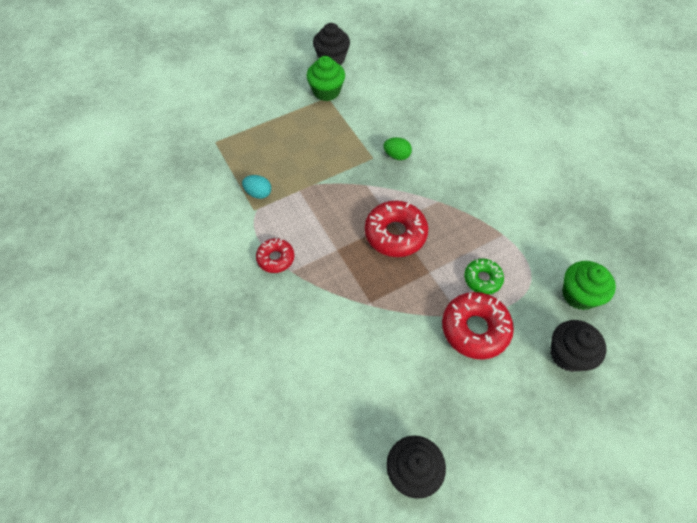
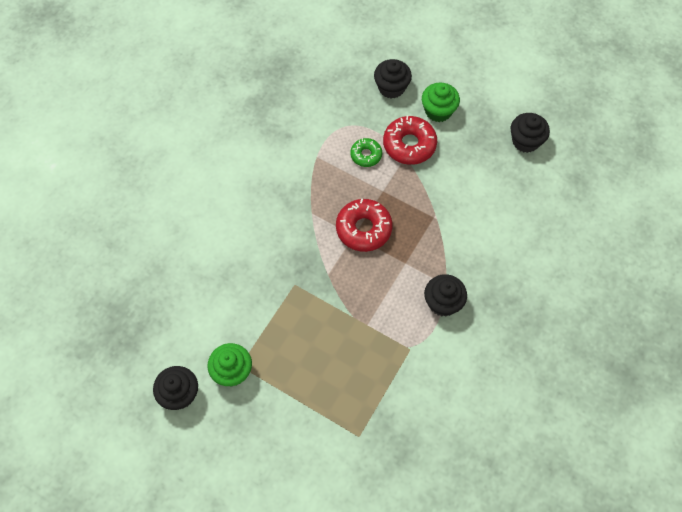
camera: 120 degrees left, 5 degrees up
(258, 193) = (391, 356): turquoise egg -> none
(275, 258) = (443, 302): red donut -> black cupcake
(396, 155) = (280, 266): green egg -> none
(579, 295) = (340, 94): green cupcake -> green cupcake (438, 111)

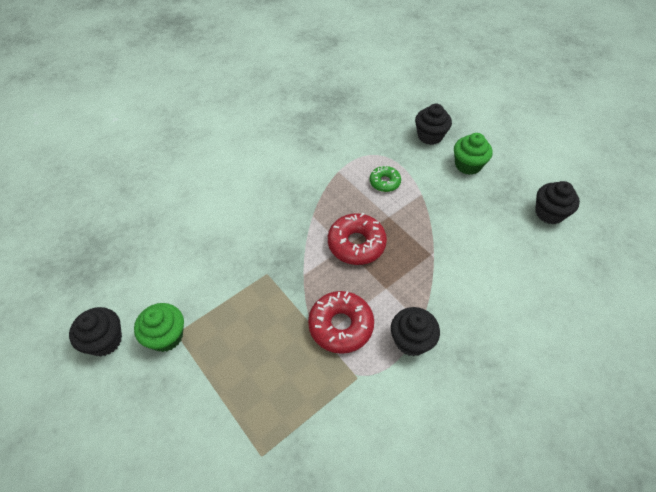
camera: 20 degrees right, 10 degrees down
(409, 145) = (429, 185): red donut -> red donut (340, 326)

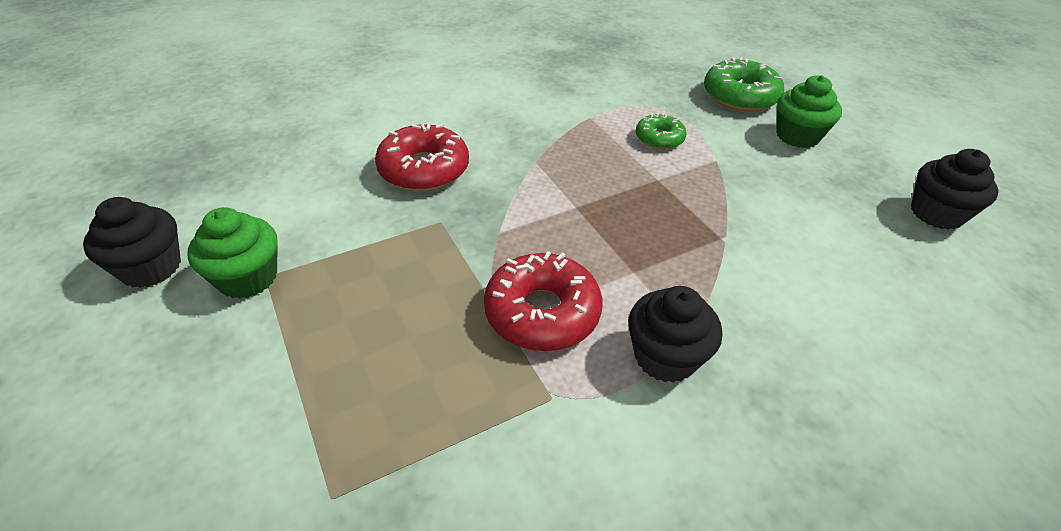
camera: 10 degrees right, 10 degrees down
(356, 244) = (597, 206): red donut -> red donut (424, 169)
(430, 136) = (740, 96): black cupcake -> green donut

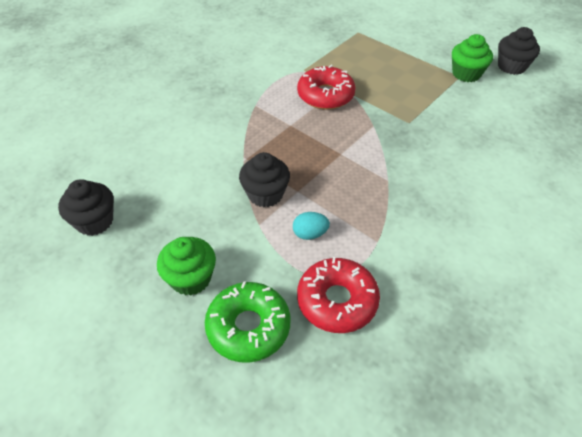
camera: 160 degrees right, 5 degrees up
(424, 169) = (452, 151): red donut -> red donut (337, 301)
(659, 138) = (310, 234): green donut -> turquoise egg
(665, 356) = (263, 93): black cupcake -> black cupcake (265, 194)

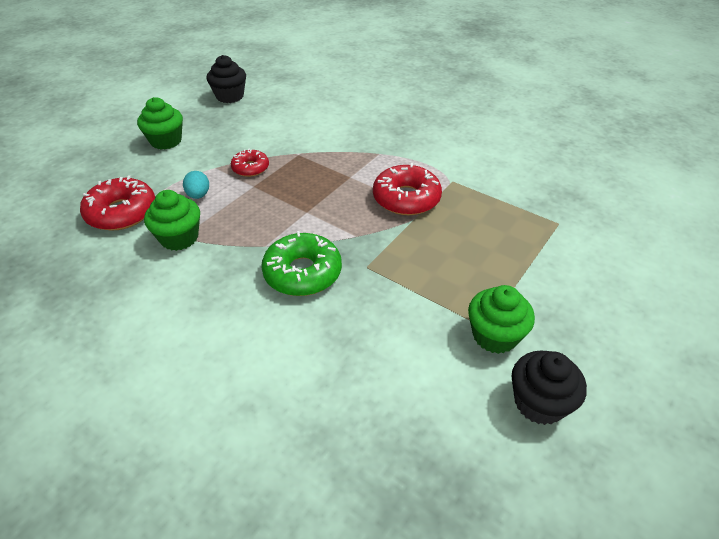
camera: 85 degrees right, 5 degrees down
(248, 327) = (113, 170): green donut -> green donut (302, 272)
(265, 194) = (250, 168): black cupcake -> red donut
(379, 242) = (179, 238): none -> green cupcake

